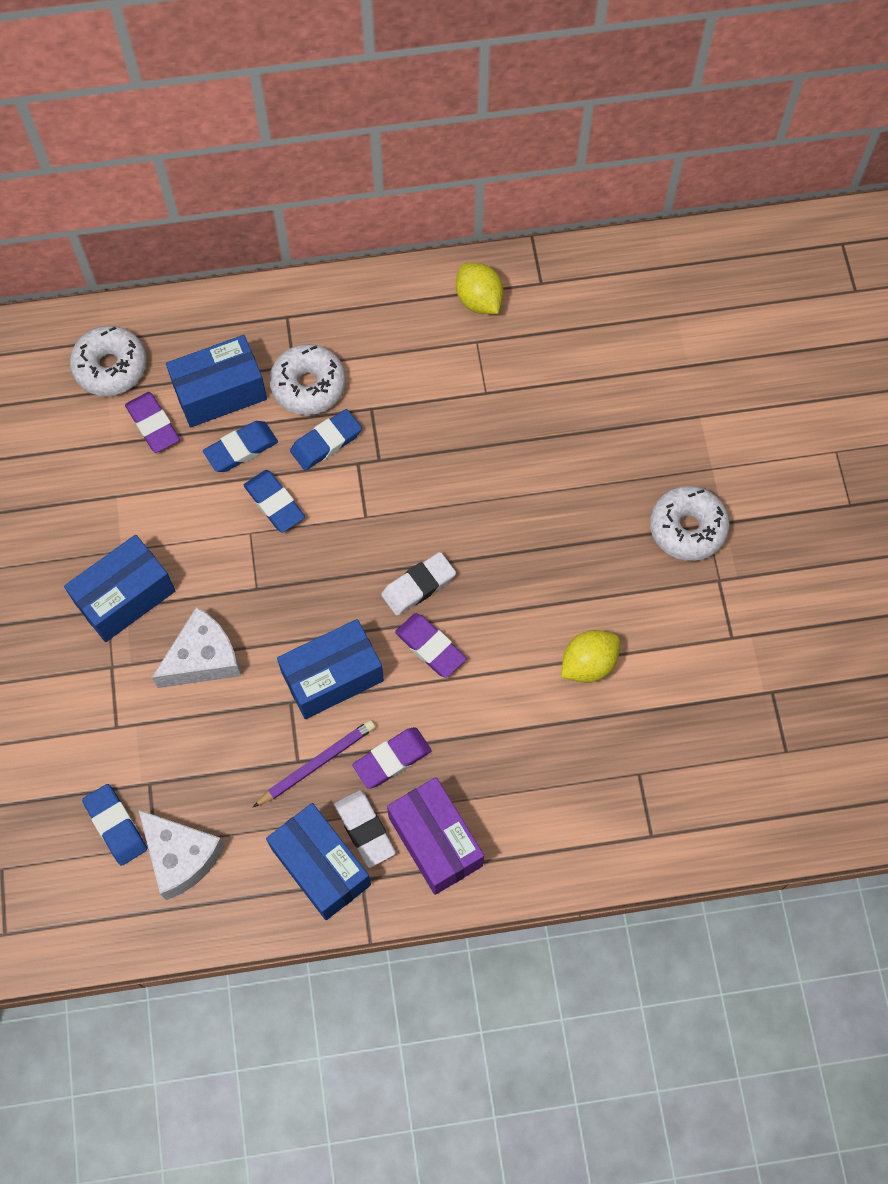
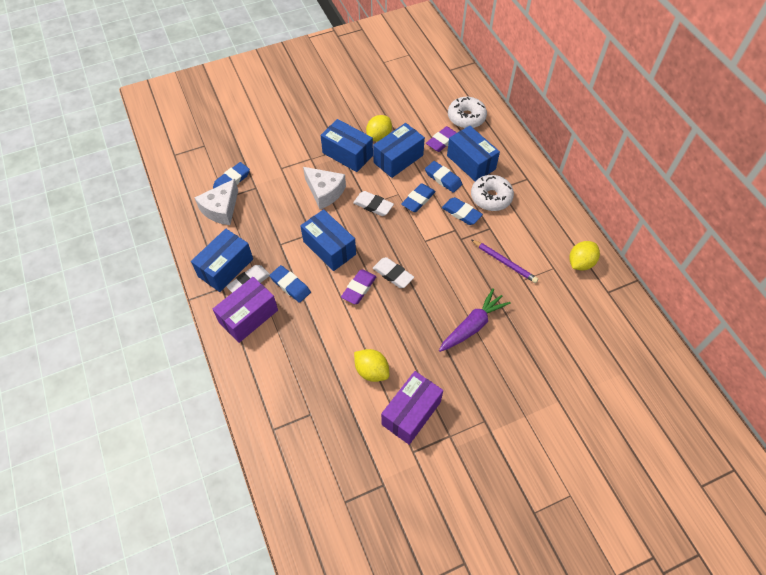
camera: 75 degrees right, 10 degrees down
(101, 531) = (379, 137): none -> yellow lemon
(169, 511) = (398, 159): none -> blue box
(262, 581) = (373, 205): none -> white eraser
(317, 763) = (280, 252): purple pencil -> purple pencil (504, 262)
(392, 759) = (290, 285): purple eraser -> blue eraser
(548, 492) = (473, 326): none -> purple carrot
(671, 624) = (411, 413): none -> purple box
(687, 528) = (478, 409): white donut -> none

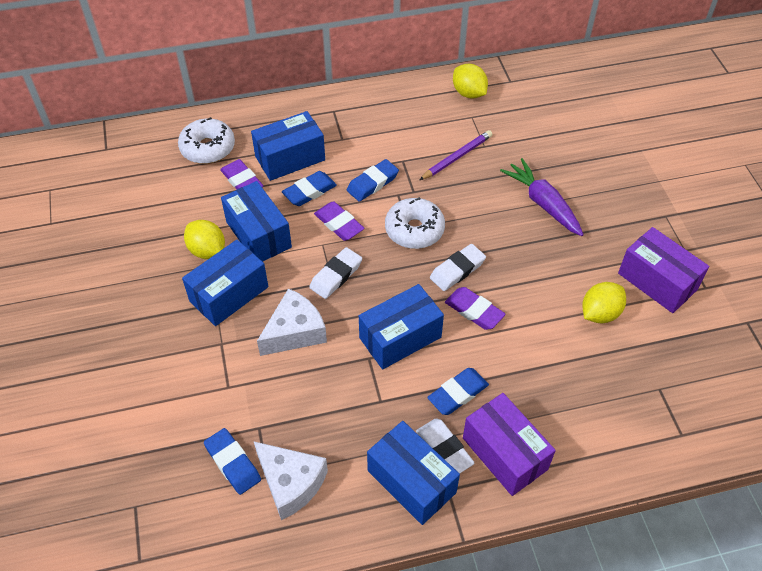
camera: 80 degrees left, 5 degrees down
(418, 200) = (339, 224): blue eraser -> purple eraser
(491, 197) = (354, 150): white donut -> white donut (414, 230)

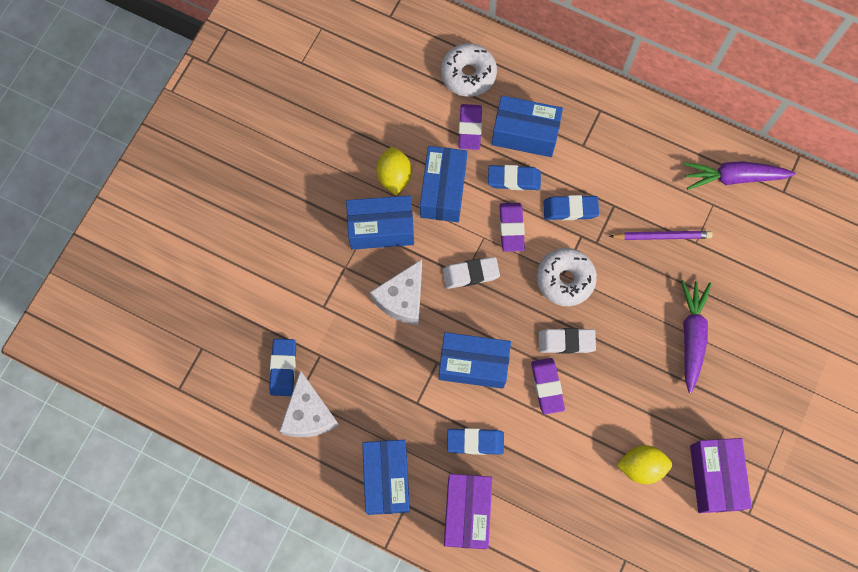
camera: 40 degrees right, 20 degrees up
(294, 332) = (402, 298): white cheese -> white cheese turned 120 degrees clockwise
(444, 449) = (428, 475): white eraser -> none
(469, 93) = (733, 177): yellow lemon -> purple carrot

